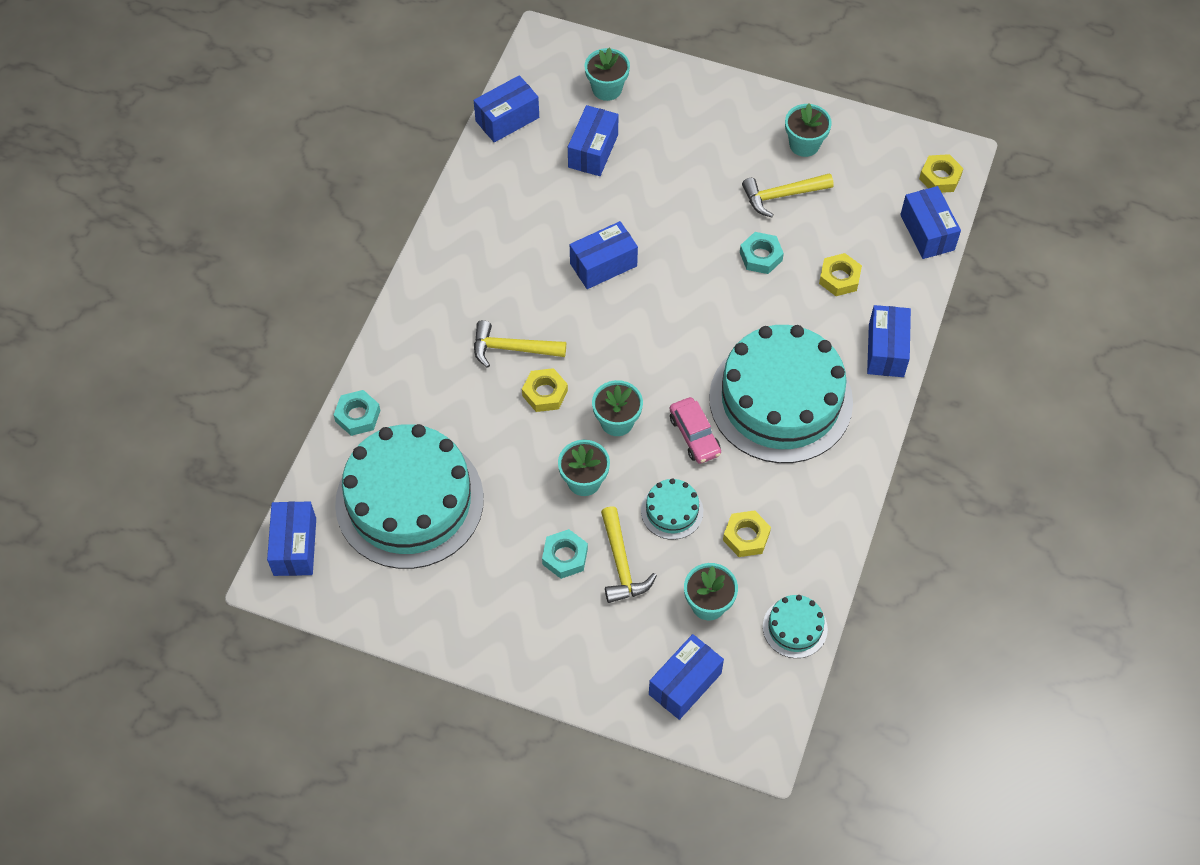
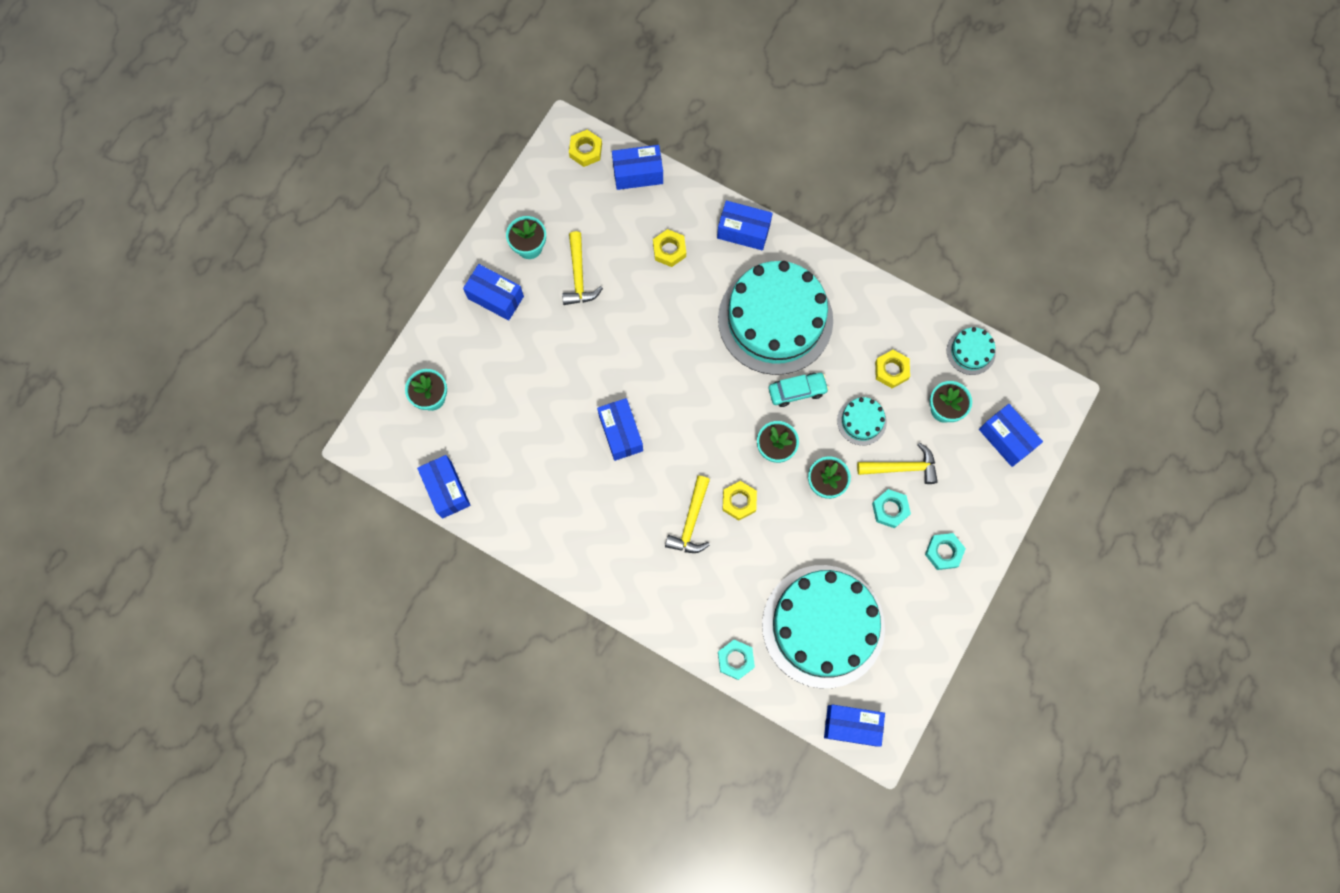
camera: 80 degrees left, 15 degrees up
(593, 151) = (498, 421): blue box -> blue box (495, 297)
(694, 435) = (797, 391): pink car -> turquoise car
(761, 256) = (636, 306): turquoise nut -> turquoise nut (943, 552)

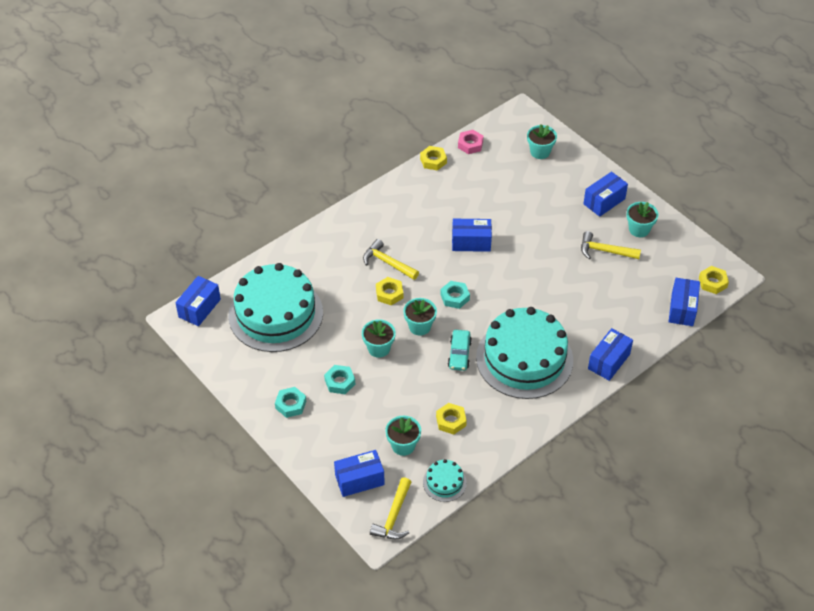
camera: 110 degrees right, 25 degrees down
(446, 490) = (470, 144): blue box -> pink nut
(669, 250) = (608, 310): yellow nut -> yellow nut (433, 161)
(735, 660) = (279, 259): turquoise nut -> turquoise nut (455, 297)
(861, 421) = (417, 387): turquoise cake -> none
(902, 467) = (368, 401): yellow hammer -> yellow hammer (393, 516)

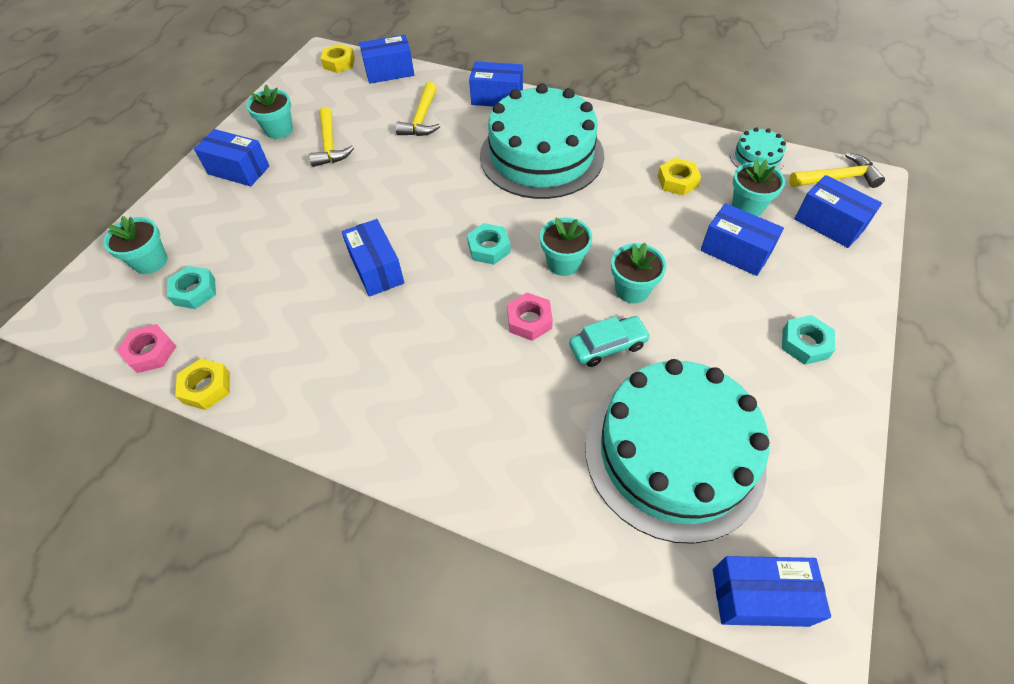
camera: 115 degrees left, 5 degrees up
(340, 382) = (720, 306): turquoise nut -> turquoise nut (195, 291)
(372, 414) = (735, 251): none -> blue box
(387, 262) = (470, 349): yellow hammer -> yellow hammer (421, 119)
(389, 294) = (529, 320): yellow nut -> pink nut
(459, 354) = (578, 209): turquoise car -> turquoise car (607, 346)

